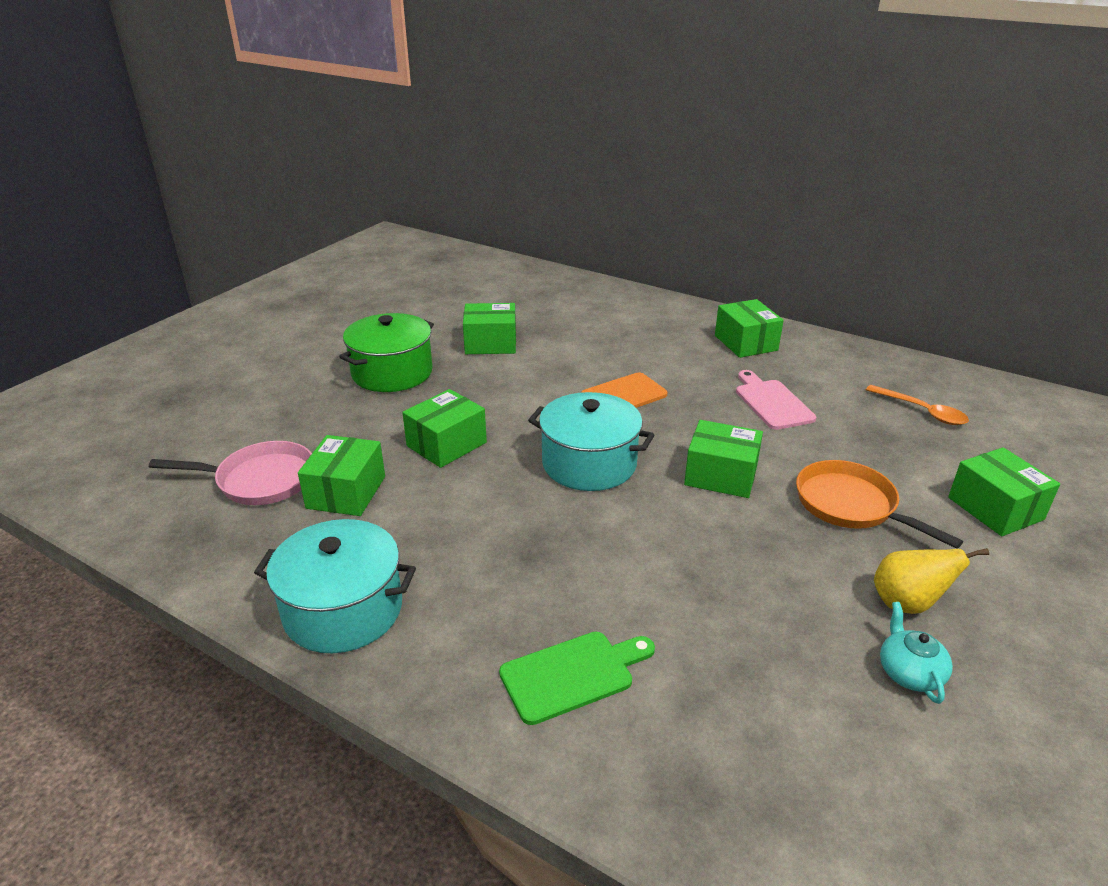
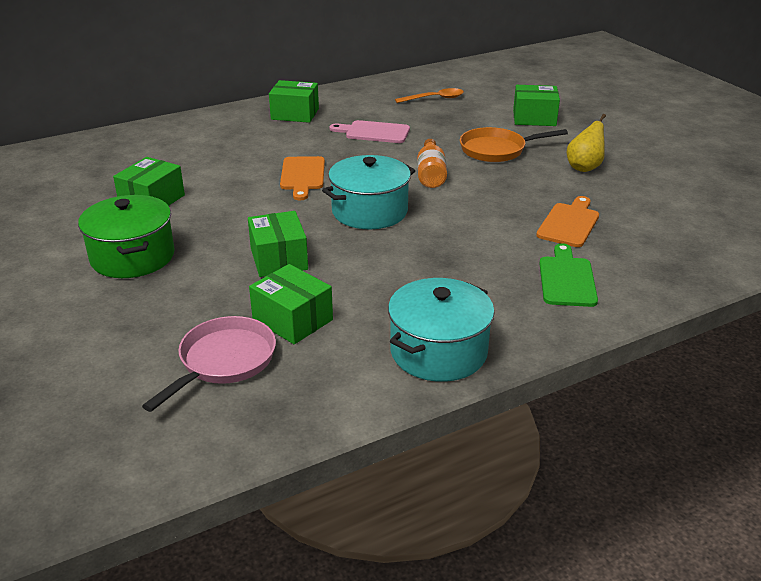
camera: 60 degrees left, 0 degrees up
(721, 475) = (431, 174): green box -> orange bottle
(722, 635) = (569, 223): none -> orange cutting board
(909, 672) = (630, 186): turquoise teapot -> none

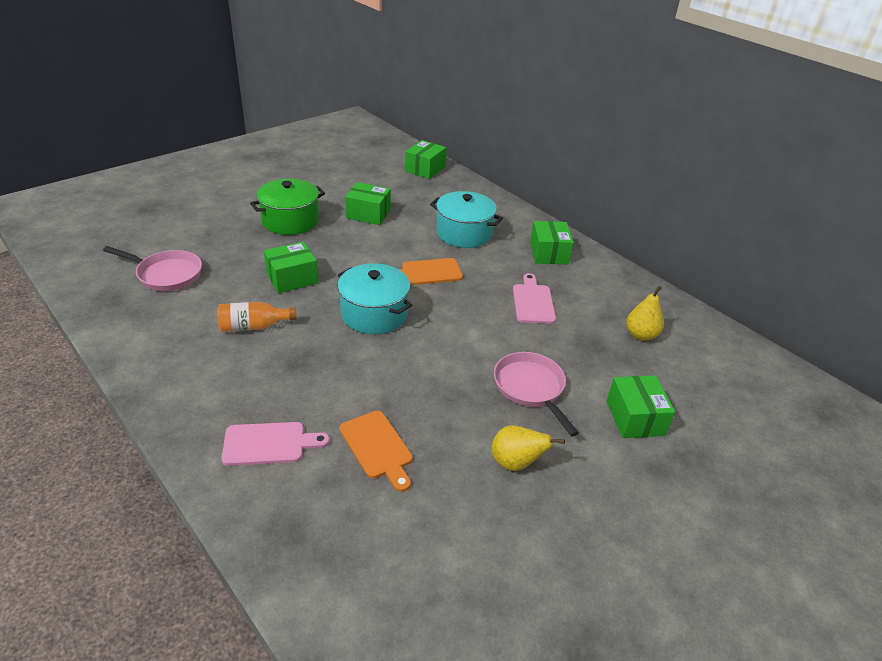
camera: 75 degrees right, 5 degrees up
(292, 320) = (211, 295): green box -> green box (425, 169)
(431, 174) = (456, 344): orange bottle -> orange bottle (253, 326)
(434, 99) = (641, 335): orange spoon -> yellow pear
(438, 351) = (164, 367): turquoise pot -> turquoise pot (464, 233)
(496, 150) = (531, 388): orange pan -> pink pan
(567, 279) = (269, 444): green cutting board -> pink cutting board
(569, 223) = (377, 447): orange cutting board -> orange cutting board turned 45 degrees clockwise

